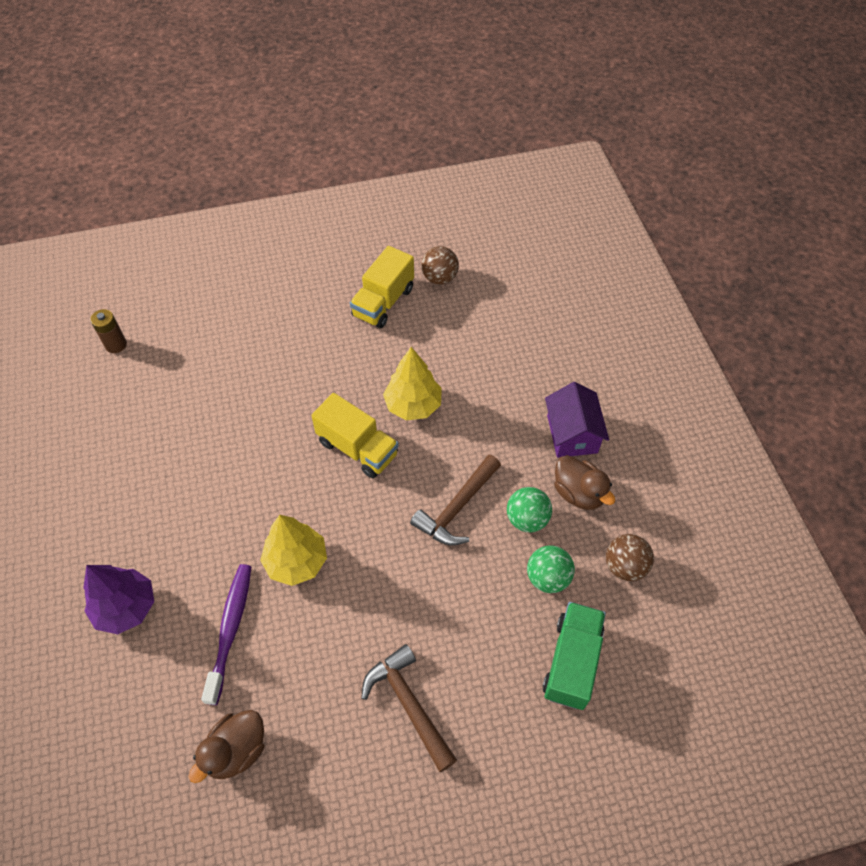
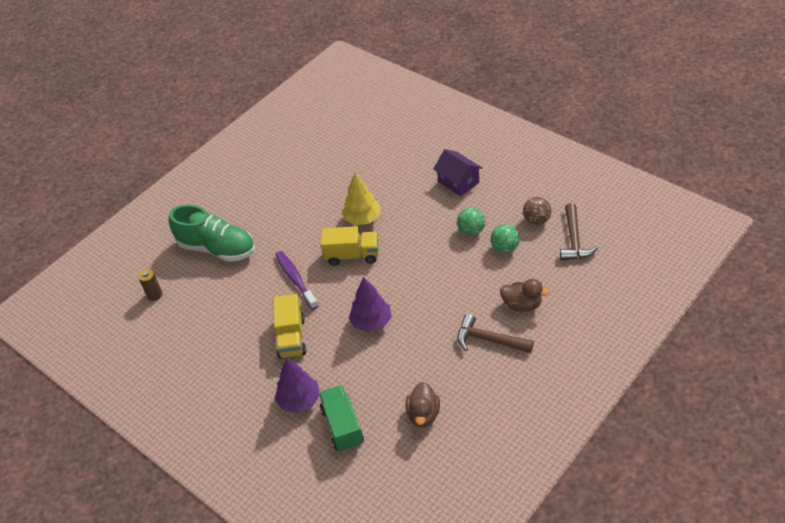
camera: 30 degrees left, 10 degrees down
(227, 331) = (217, 248): none -> green shoe
(230, 629) = (367, 371): purple toothbrush -> purple toothbrush (295, 279)
(296, 561) = (371, 322): yellow tree -> purple tree
(383, 302) = (296, 182): yellow truck -> yellow truck (291, 337)
(439, 278) = (316, 153): brown ball -> none
(457, 508) = (431, 248): brown hammer -> brown hammer (574, 240)
(571, 662) = (548, 273): green truck -> green truck (342, 426)
(578, 493) = (486, 204): brown duck -> brown duck (522, 305)

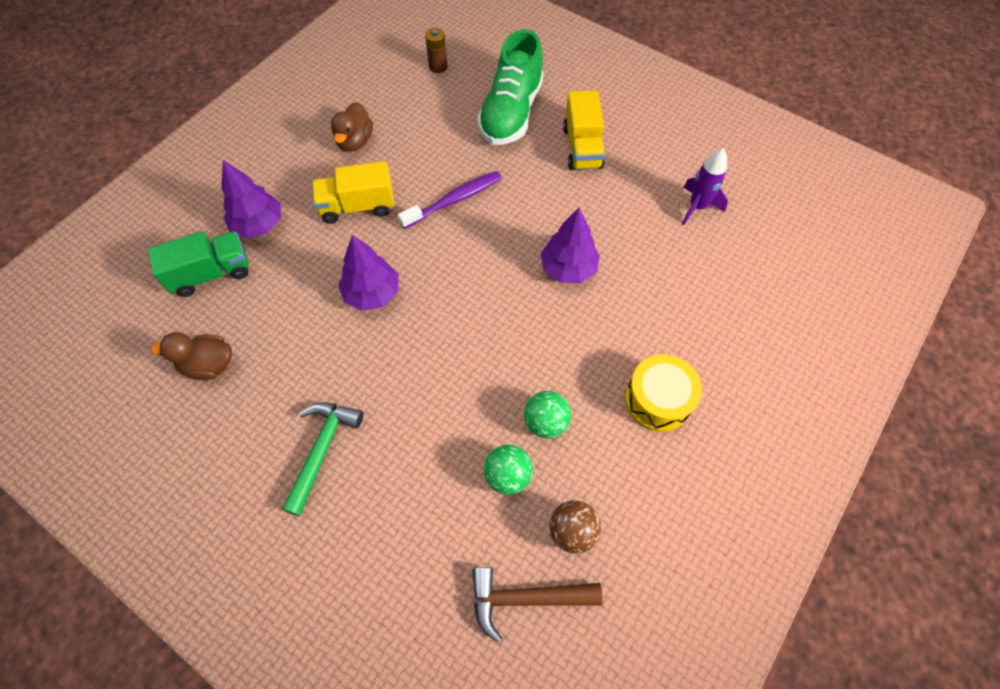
camera: 80 degrees right, 15 degrees up
(322, 156) = (697, 207): none -> purple rocket
(352, 255) = (496, 261): yellow truck -> yellow truck (582, 147)
(362, 219) = (568, 268): yellow tree -> purple tree
(458, 182) = (658, 400): purple house -> yellow drum
(489, 340) = (322, 450): brown hammer -> green hammer
(522, 305) = (385, 501): brown duck -> brown duck (355, 141)

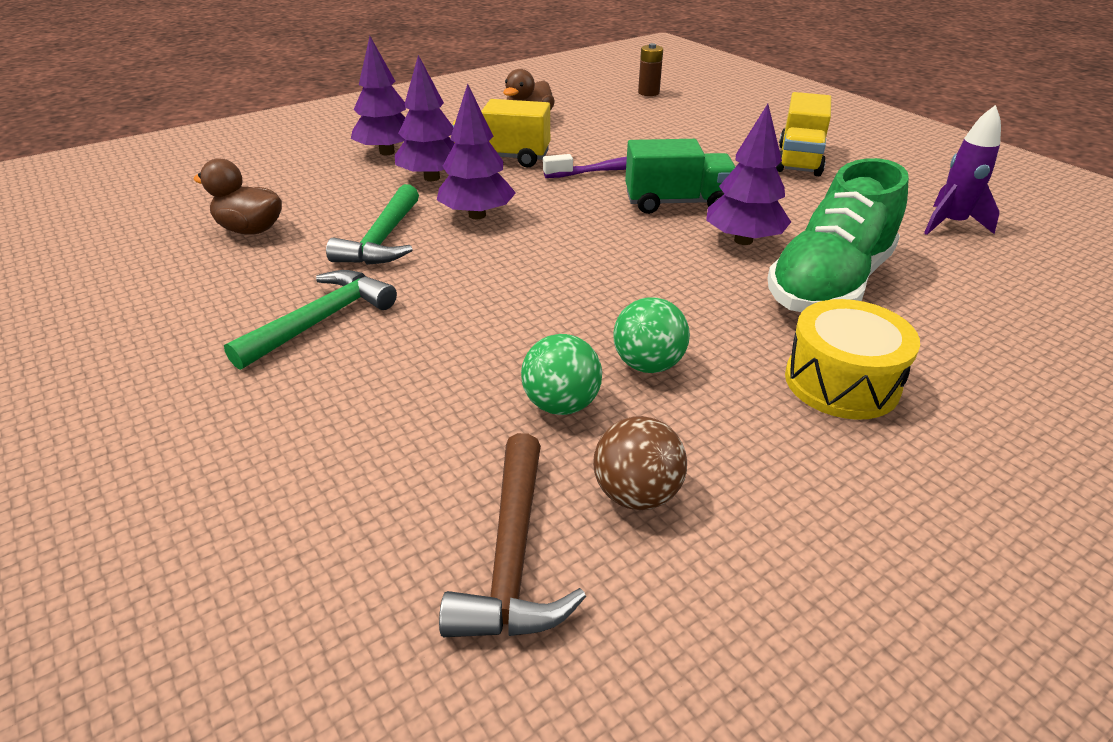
camera: 20 degrees right, 25 degrees down
(211, 273) = (311, 172): green truck -> green truck (677, 203)
(314, 252) = (432, 178): none -> purple tree
(317, 346) = (383, 240): none -> green hammer
(511, 113) = (719, 128): green shoe -> green shoe (829, 284)
(525, 598) = (512, 557): brown hammer -> brown hammer turned 105 degrees counterclockwise

